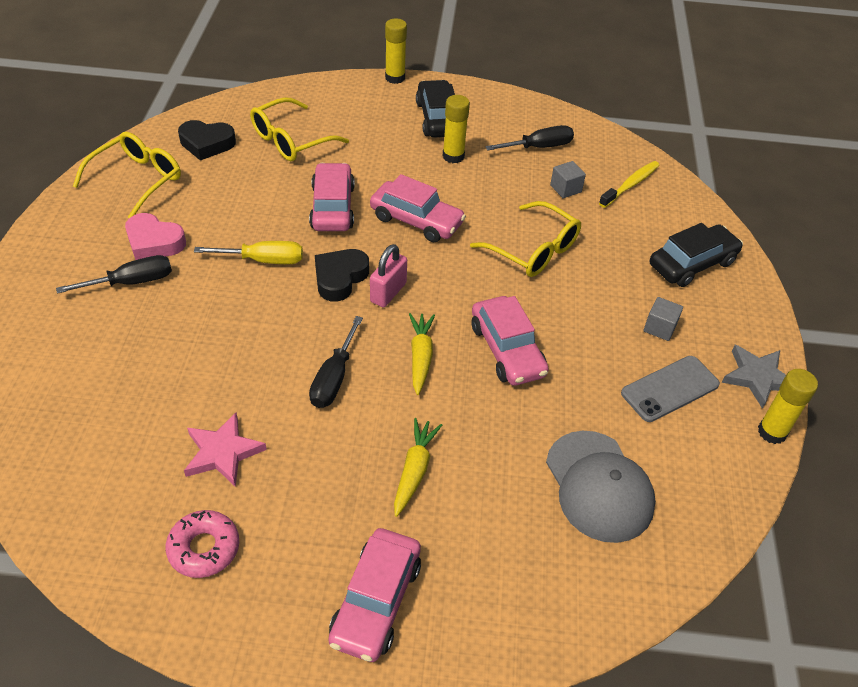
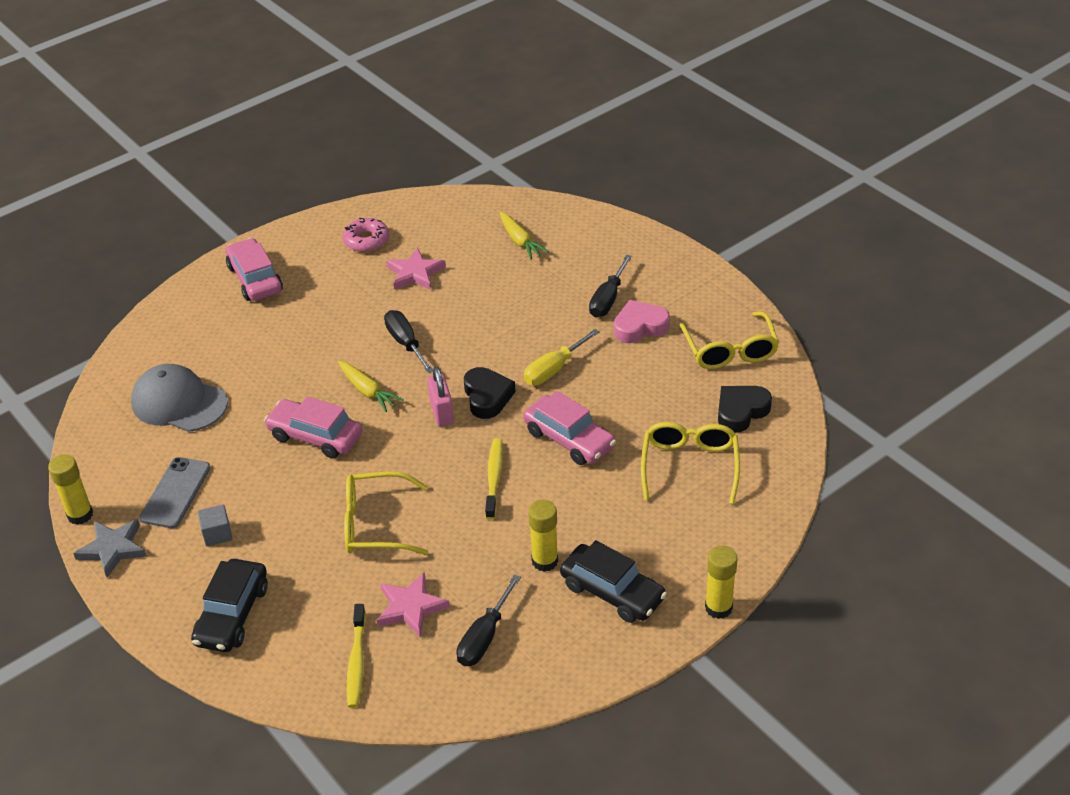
camera: 140 degrees right, 5 degrees down
(414, 470) = (299, 336): yellow carrot -> yellow carrot (520, 241)
(416, 220) = (494, 478): pink car -> yellow toothbrush
(565, 189) = (411, 607): grey cube -> pink star

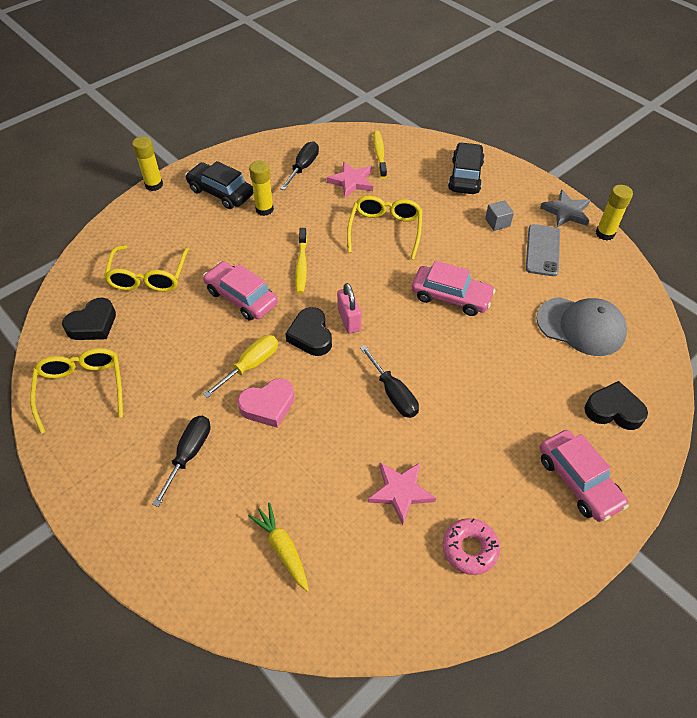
camera: 175 degrees right, 10 degrees up
(191, 328) = (613, 410): none -> black heart
(368, 391) = (417, 340): yellow carrot -> none
(376, 524) = (385, 231): yellow glasses -> yellow glasses turned 75 degrees counterclockwise
(640, 327) = (162, 417): pink heart -> pink heart (268, 406)

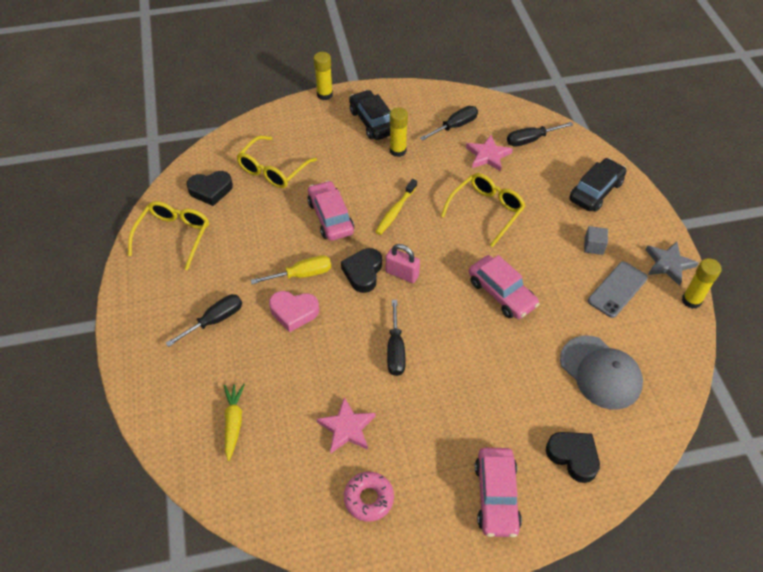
camera: 30 degrees right, 0 degrees up
(349, 320) = (402, 274): pink padlock -> pink padlock turned 75 degrees counterclockwise
(379, 154) = (530, 140): yellow toothbrush -> black screwdriver

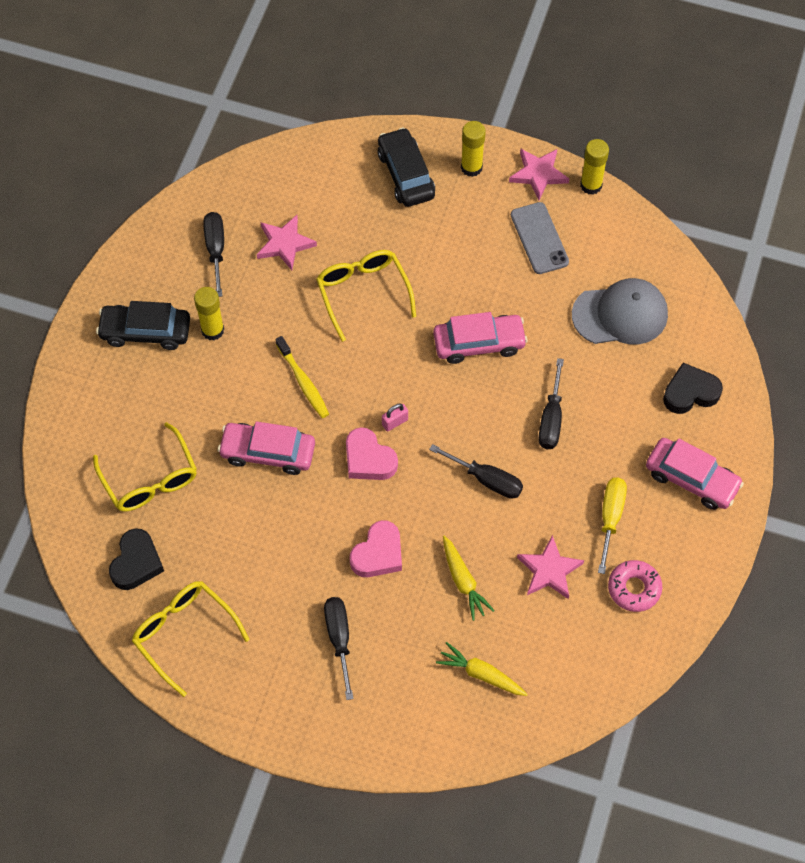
camera: 60 degrees left, 10 degrees up
(302, 274) = (332, 522): yellow screwdriver -> yellow screwdriver (610, 518)
(303, 374) = (463, 581): none -> yellow carrot
(324, 95) = (59, 360): yellow glue stick -> yellow glue stick (471, 167)
(363, 272) = (368, 459): black heart -> pink heart
(402, 274) = (395, 422): pink padlock -> pink padlock, size x0.65
(530, 140) = (291, 188): black screwdriver -> black screwdriver (551, 419)
(593, 246) = (475, 224): grey cube -> none
(668, 264) = (538, 174): grey star -> pink star

